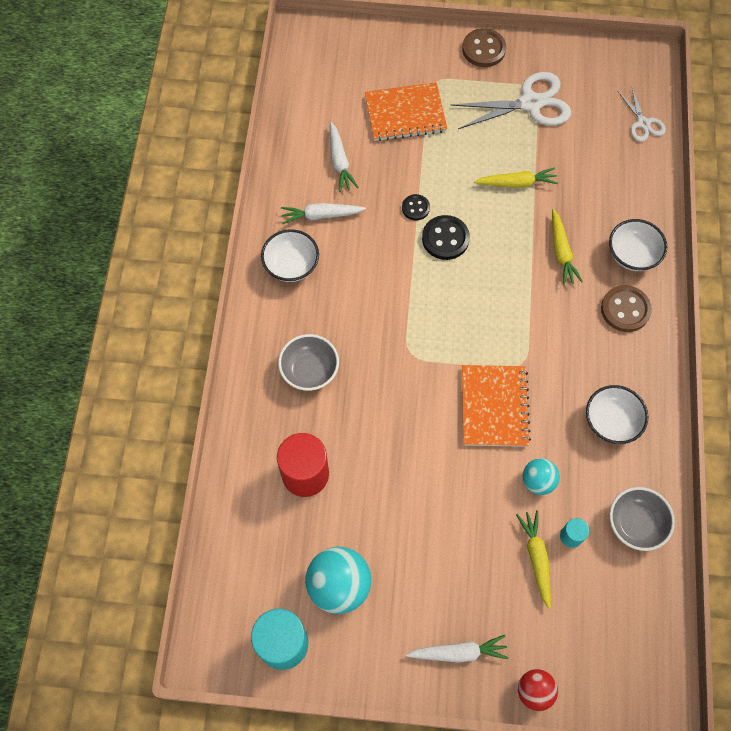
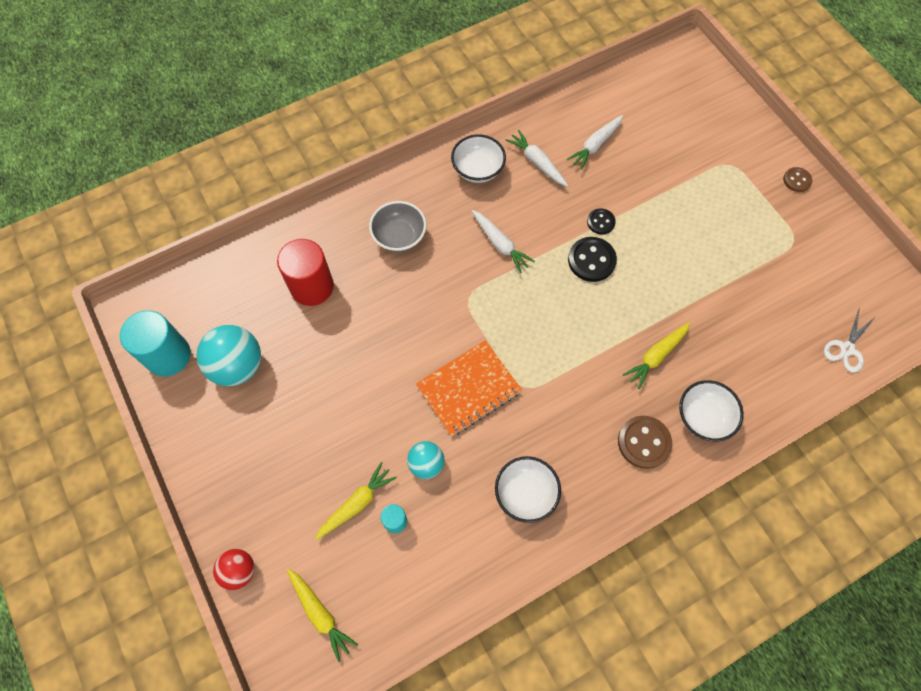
camera: 55 degrees right, 0 degrees up
(405, 113) = (680, 162): orange notebook -> none
(459, 652) = (237, 489): white carrot -> white carrot (500, 244)
(483, 49) = (796, 180): brown button -> brown button, size x0.60
(517, 183) = (691, 282): yellow carrot -> yellow carrot (320, 614)
(530, 103) = (778, 246): white scissors -> none
(635, 524) = (443, 571): grey bowl -> none

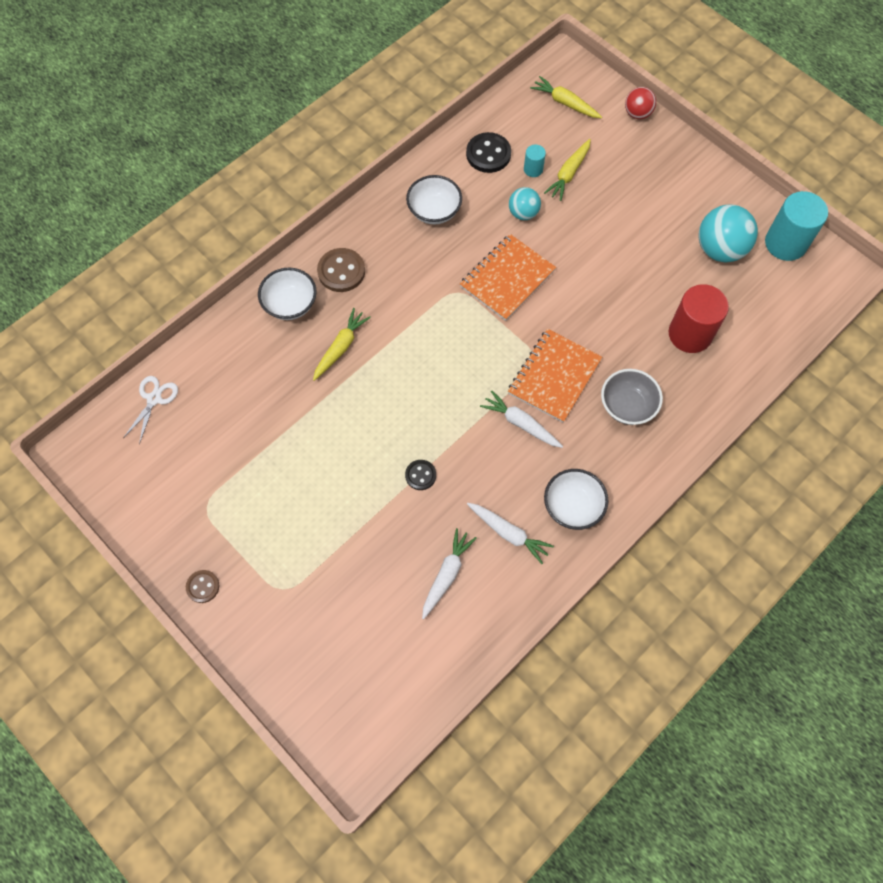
camera: 165 degrees right, 0 degrees up
(455, 278) = (554, 376): none -> orange notebook
(591, 260) = (421, 429): black button -> black button (488, 154)

